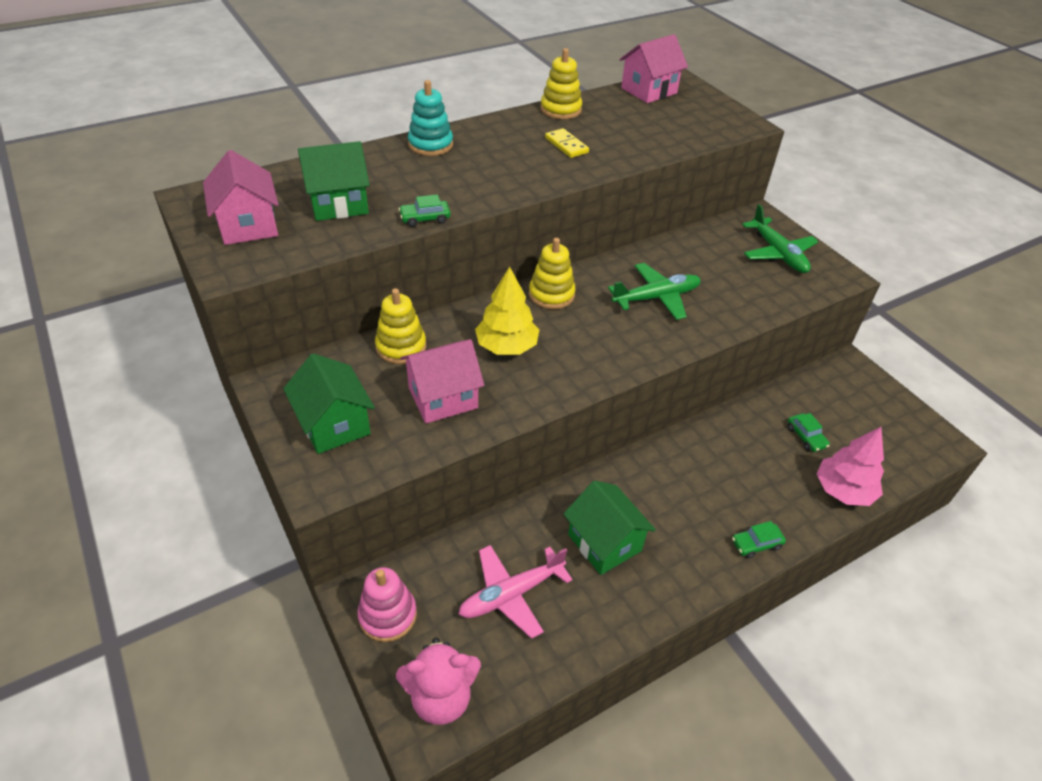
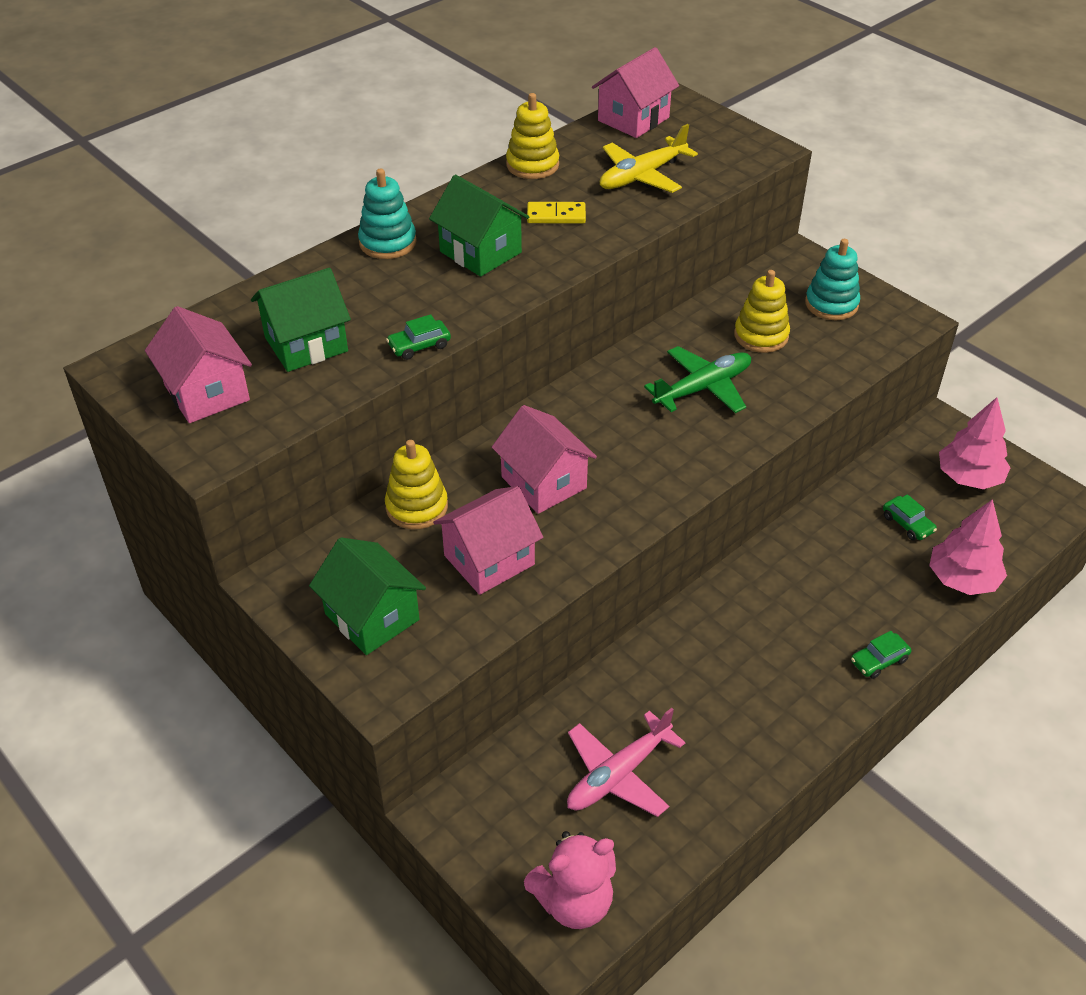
camera: 10 degrees left, 0 degrees up
(388, 615) = (484, 827): pink stacking toy -> none
(507, 346) = (544, 482): yellow tree -> pink house
(551, 294) = (576, 406): yellow stacking toy -> yellow stacking toy (761, 335)
(566, 145) = (556, 215): yellow domino -> yellow domino turned 45 degrees counterclockwise
(604, 542) = (707, 694): green house -> green house (480, 252)
(643, 128) = (642, 175): none -> yellow plane
(777, 253) = (831, 304): green plane -> turquoise stacking toy
(866, 410) = (969, 477): none -> pink tree

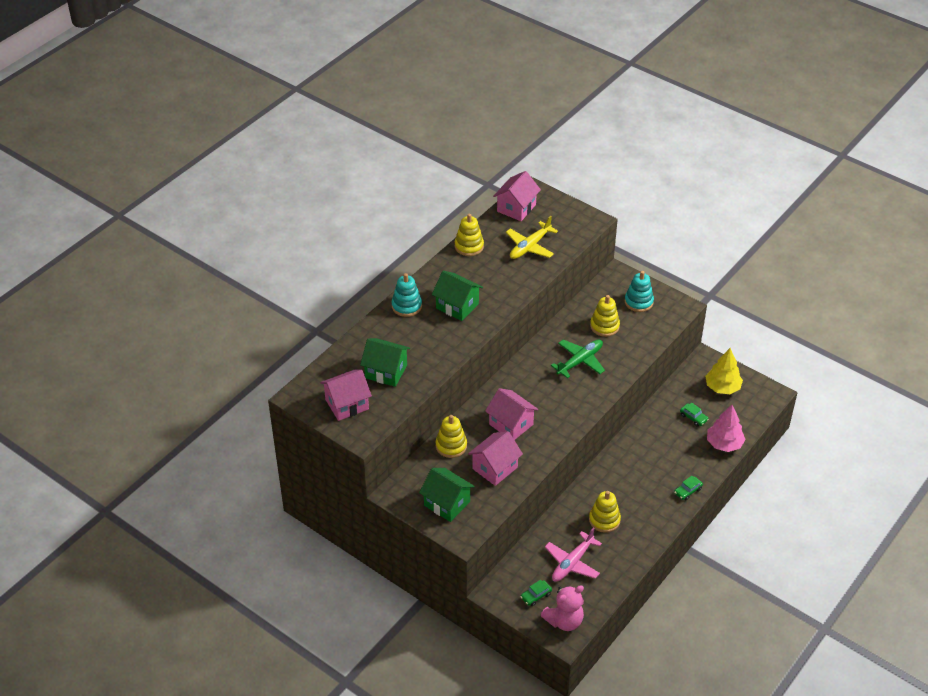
camera: 10 degrees left, 0 degrees up
(207, 392) = (347, 404): pink house -> pink house turned 75 degrees counterclockwise
(306, 344) = (386, 371): green house -> green house turned 60 degrees clockwise
(419, 346) = (443, 365): green car -> green car (536, 596)
(556, 215) = (490, 278): yellow domino -> none
(701, 695) = (604, 520): none -> yellow stacking toy
(969, 477) = (722, 387): pink tree -> yellow tree

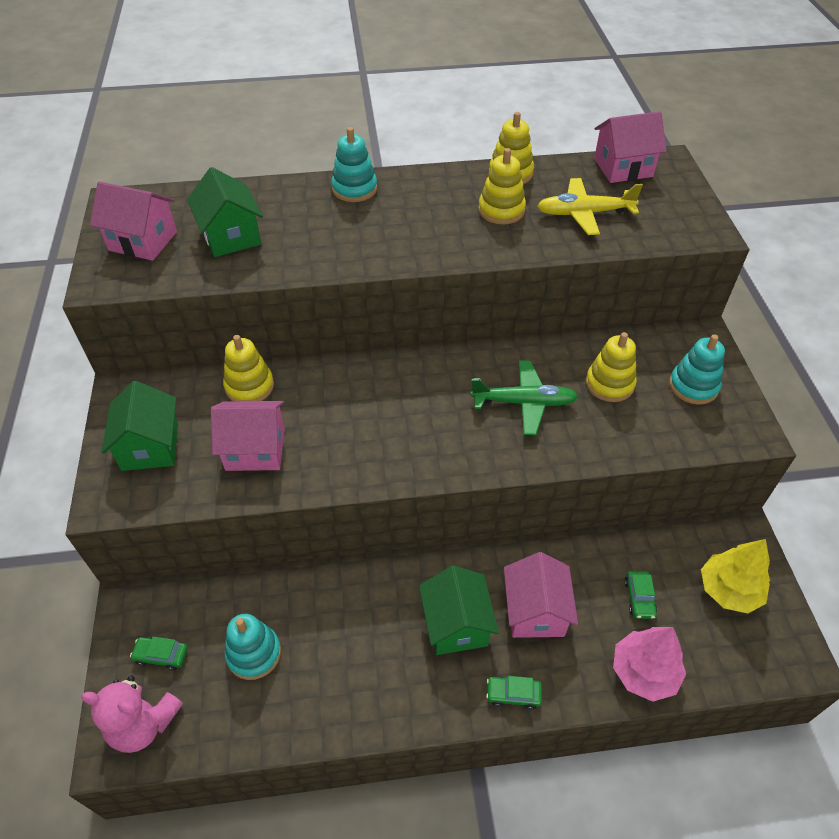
camera: 45 degrees right, 5 degrees up
(457, 306) = (407, 221): green house -> green house (456, 624)
(511, 424) = (344, 414): pink house -> pink house (535, 611)
(572, 562) = (254, 653): pink plane -> turquoise stacking toy
(604, 520) = (360, 633): yellow stacking toy -> yellow stacking toy (501, 210)

